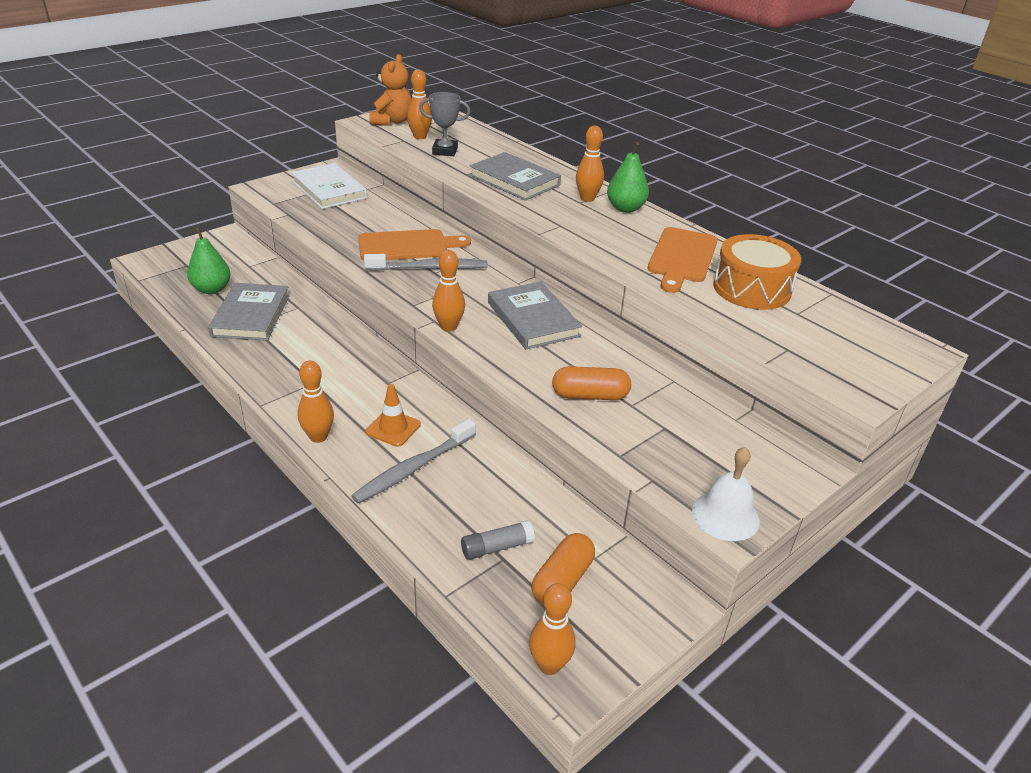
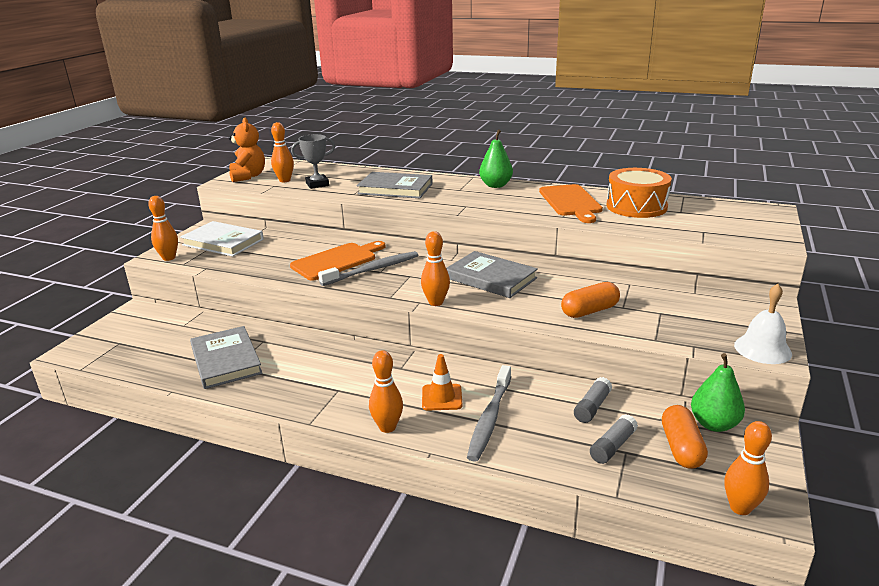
camera: 25 degrees left, 10 degrees down
(212, 289) = (165, 353): green pear -> green pear (714, 424)
(522, 499) = (592, 407): none -> grey glue stick
(587, 198) = (462, 186): orange bowling pin -> orange bowling pin (169, 258)

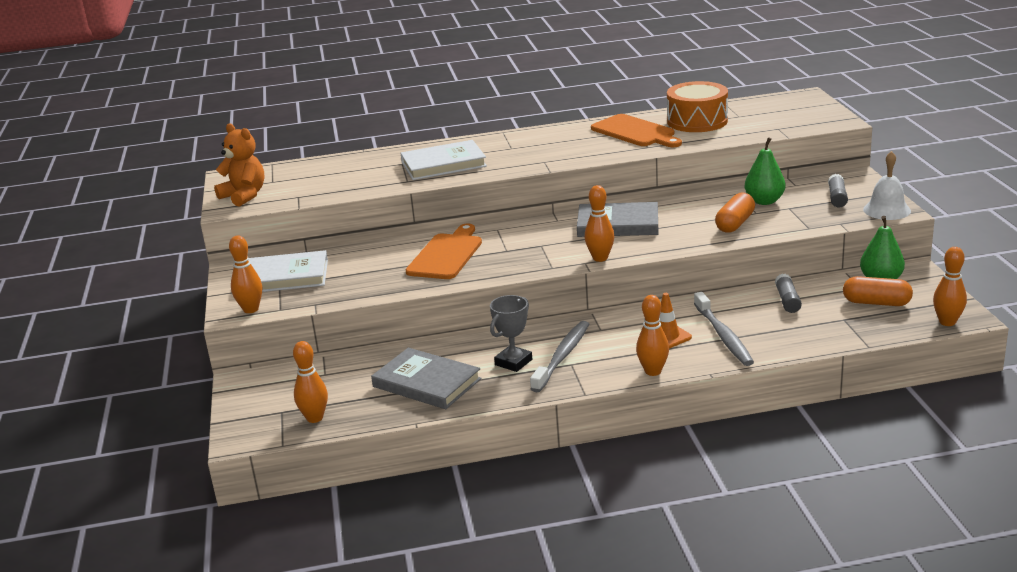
camera: 30 degrees left, 0 degrees up
(285, 180) = (299, 188): orange bowling pin -> orange bowling pin (315, 418)
(317, 184) = (347, 182): grey trophy -> grey trophy (513, 362)
(373, 270) = (497, 251): grey toothbrush -> grey toothbrush (562, 356)
(395, 189) = (443, 164): grey book -> white book
(495, 185) = (540, 135): green pear -> green pear (764, 201)
(612, 446) = (831, 319): grey glue stick -> grey glue stick (837, 198)
(681, 448) = (876, 303): orange capsule -> orange capsule turned 45 degrees counterclockwise

